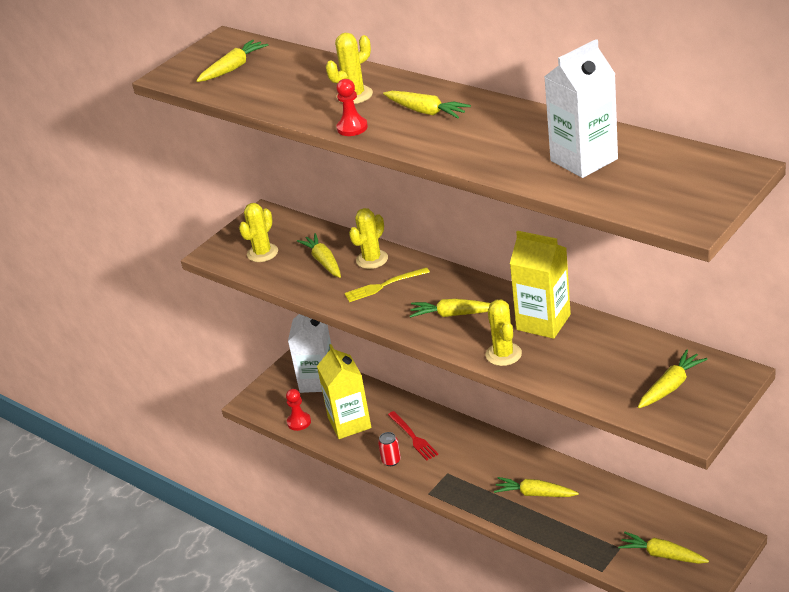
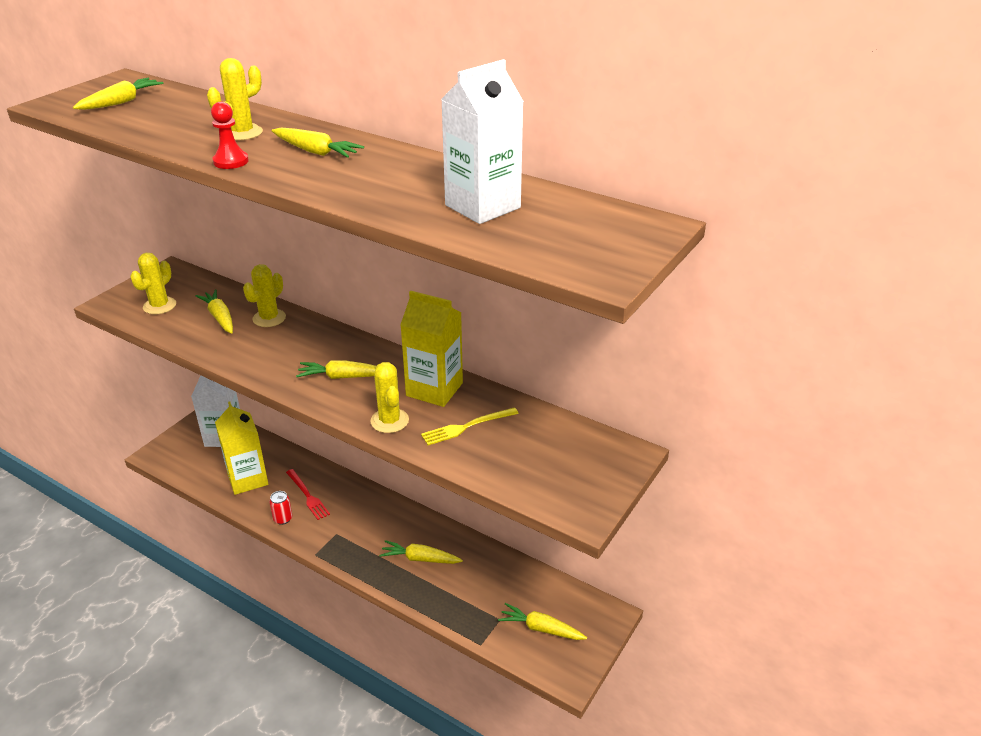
camera: 10 degrees left, 0 degrees up
(299, 422) = (198, 476): red pawn -> none
(384, 285) = (276, 344): yellow fork -> yellow fork (466, 427)
(670, 386) = (561, 464): yellow carrot -> none

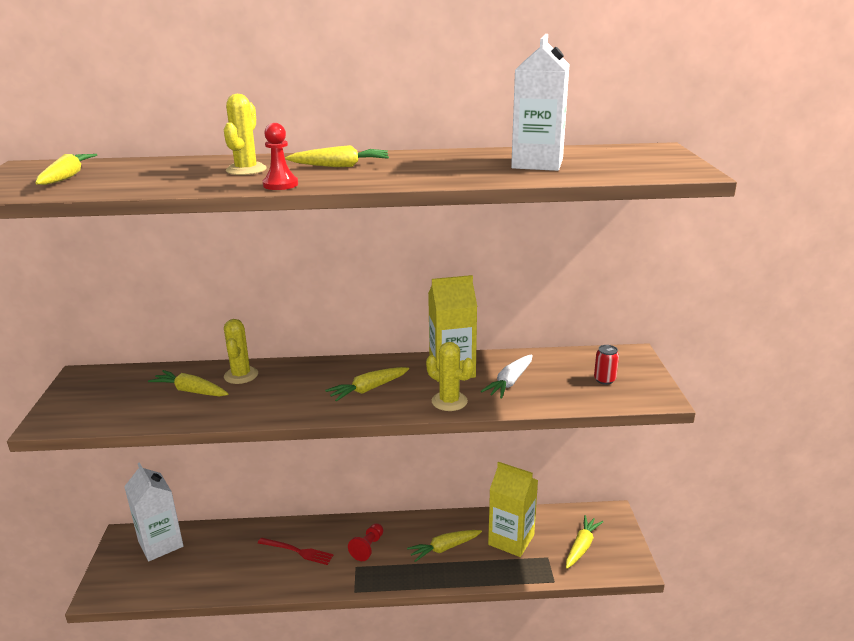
camera: 35 degrees left, 10 degrees down
(159, 306) = (111, 404): yellow cactus -> none
(247, 479) = (224, 566): yellow carton -> yellow carton (511, 540)
(283, 519) = (294, 580): red can -> red can (604, 380)
(361, 523) = (368, 548): none -> red pawn
(466, 427) = (510, 382): yellow fork -> white carrot
(541, 628) = (581, 547): yellow carrot -> yellow carrot turned 135 degrees clockwise

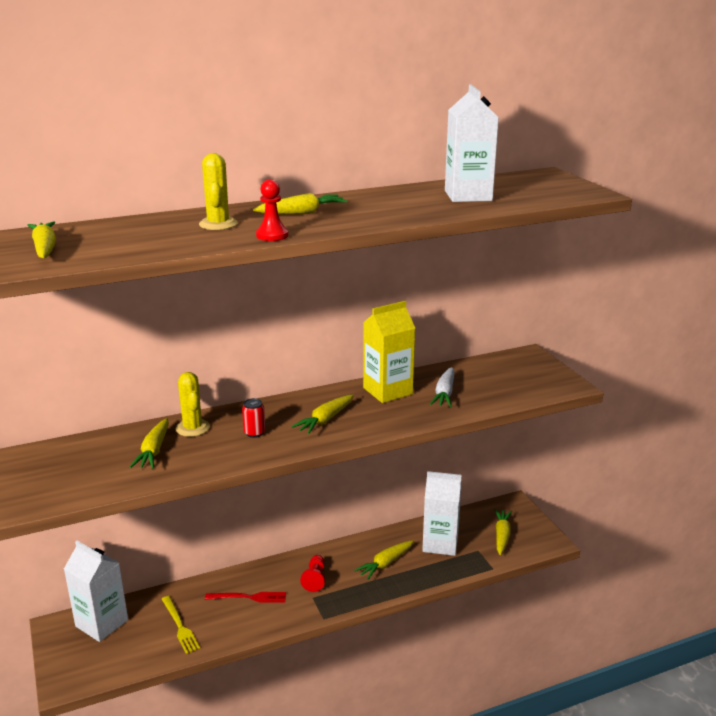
camera: 20 degrees left, 0 degrees up
(191, 391) = (154, 450): yellow carrot -> yellow carrot turned 90 degrees counterclockwise
(222, 564) = (180, 626): none -> yellow fork
(449, 401) = (404, 418): yellow cactus -> none
(511, 540) = (440, 543): yellow carton -> white carton
(604, 380) = (520, 379): red can -> red can (254, 433)

